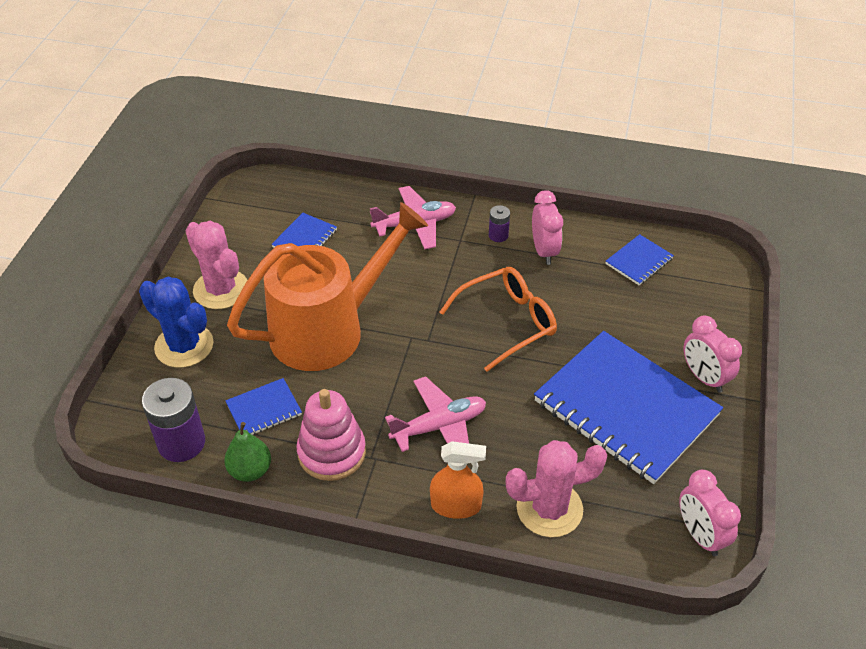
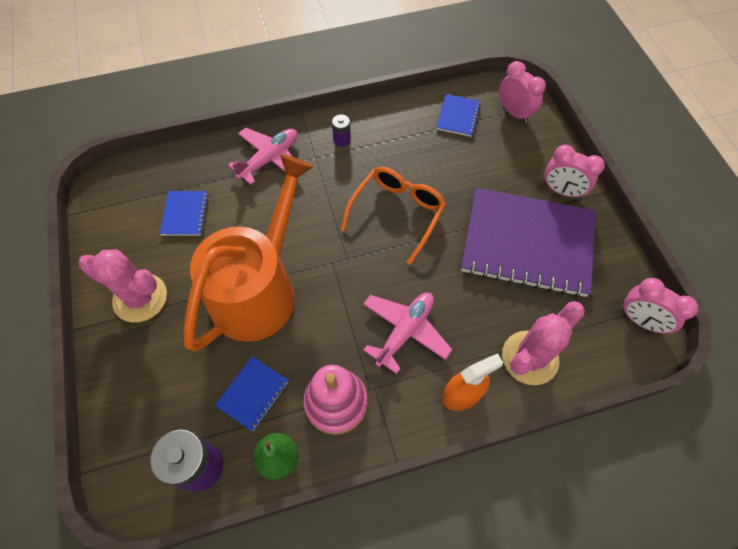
camera: 30 degrees left, 15 degrees up
(184, 346) = (141, 370): blue cactus -> none
(544, 251) = (385, 138): pink clock -> pink clock (514, 113)
(625, 408) = (527, 244): blue notebook -> purple notebook

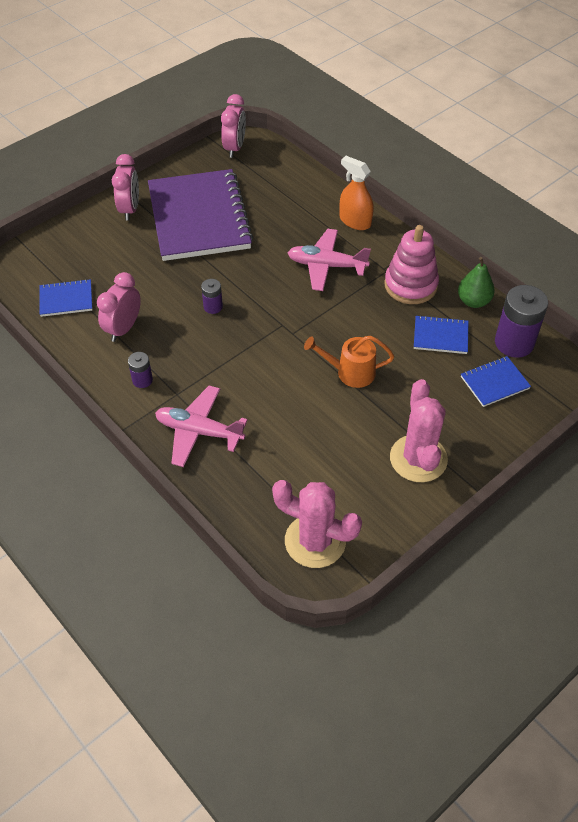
camera: 115 degrees left, 10 degrees down
(185, 214) = (308, 472): blue notebook -> blue notebook (494, 382)
(260, 289) = (350, 372): orange watering can -> orange watering can, size x0.44
(397, 213) = (213, 307): orange glasses -> purple battery
(514, 113) = (43, 260): pink clock -> pink clock (123, 328)
(529, 358) = (302, 195): pink cactus -> pink cactus (315, 541)

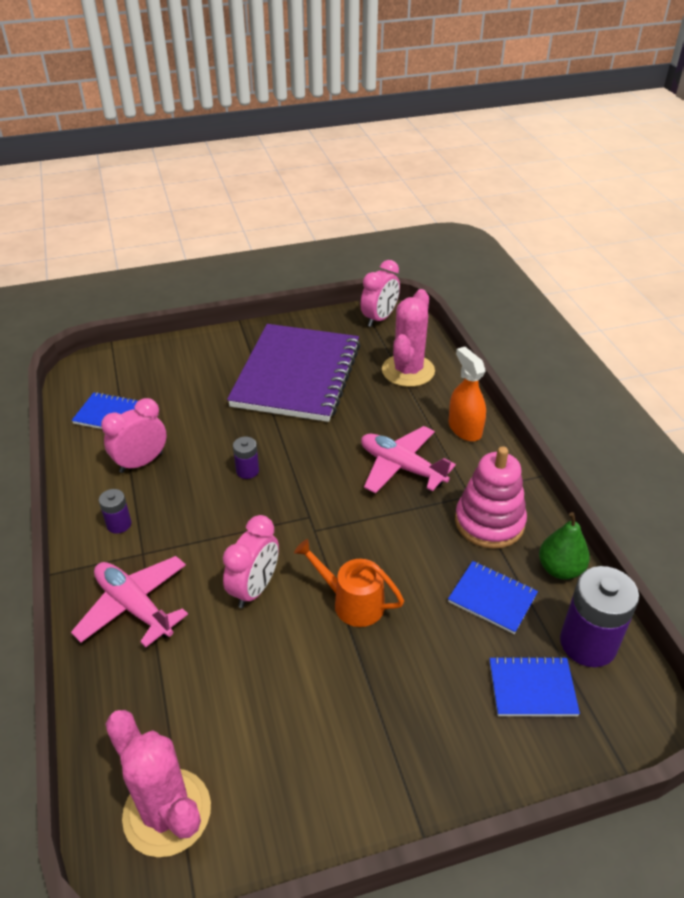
camera: 25 degrees right, 10 degrees down
(130, 209) = (234, 347): pink clock -> pink clock (254, 588)
(418, 458) = (369, 753): pink cactus -> pink cactus (408, 371)

